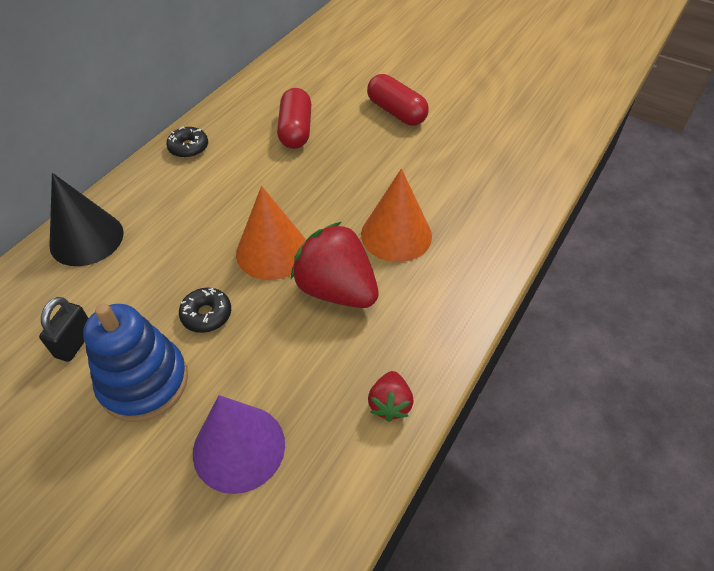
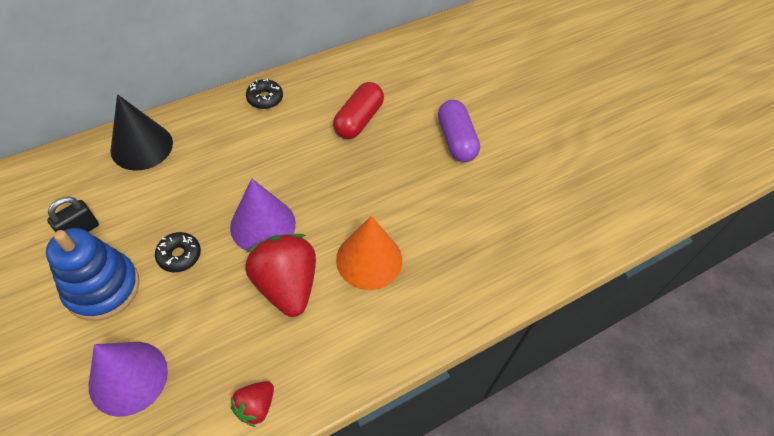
camera: 25 degrees right, 5 degrees up
(272, 251) = (263, 225): orange cone -> purple cone
(396, 112) = (456, 140): red capsule -> purple capsule

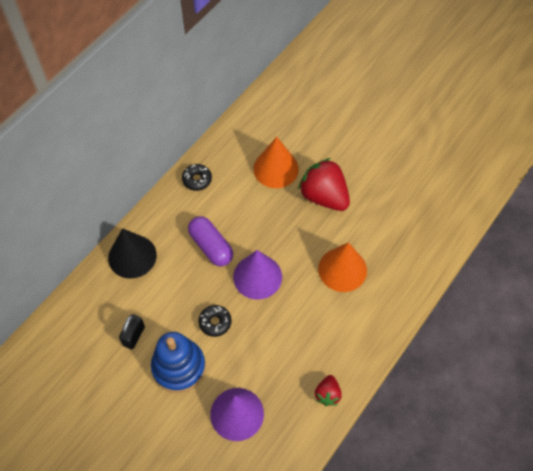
camera: 20 degrees left, 5 degrees up
(286, 285) = (299, 310): red strawberry -> red strawberry (324, 196)
(358, 120) = (276, 168): red capsule -> orange cone
(456, 140) = (352, 156): purple capsule -> purple capsule (211, 246)

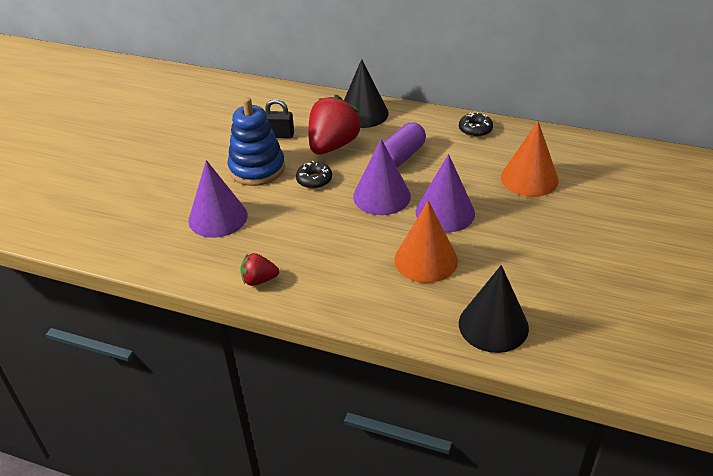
camera: 75 degrees right, 20 degrees down
(294, 238) = (445, 212): none -> purple cone
(324, 196) = (518, 224): red strawberry -> red strawberry (333, 146)
(418, 250) = (493, 325): none -> black cone

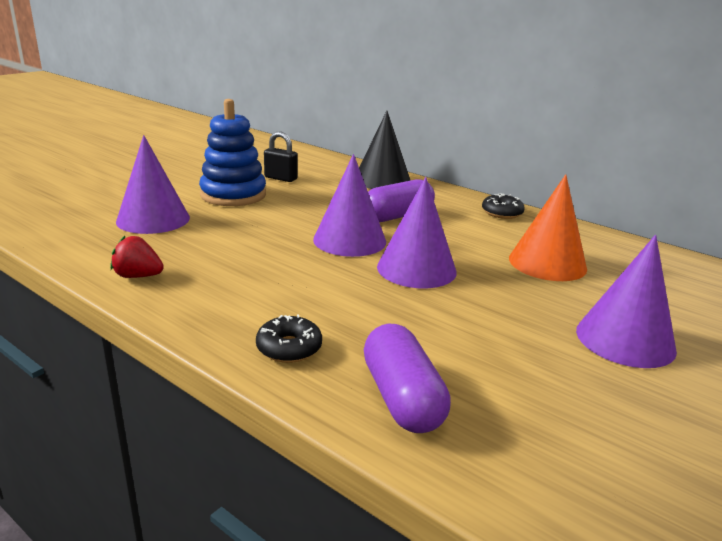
camera: 15 degrees right, 15 degrees down
(314, 180) = (285, 214): black donut -> black donut (289, 348)
(333, 146) = (329, 195): red strawberry -> none
(426, 260) = (358, 305): orange cone -> none
(493, 325) = (402, 398): black cone -> purple capsule
(601, 238) = (625, 340): none -> purple cone

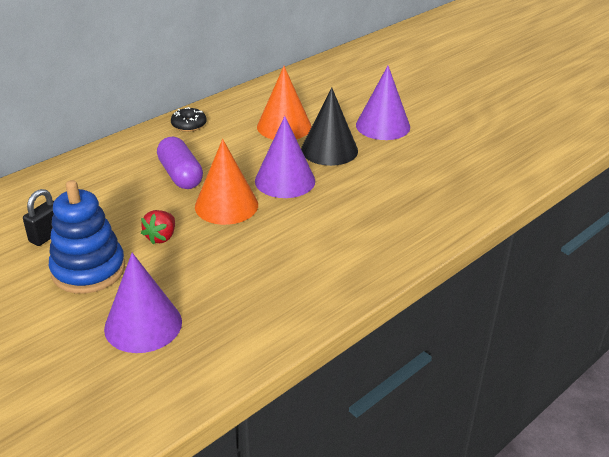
camera: 80 degrees left, 10 degrees up
(138, 276) = (277, 323): red strawberry -> red strawberry (161, 237)
(289, 348) = (390, 245): black donut -> none
(349, 240) = (226, 205): purple cone -> orange cone
(382, 180) = (83, 172): black cone -> black cone (329, 150)
(402, 398) = (440, 208): purple capsule -> none

